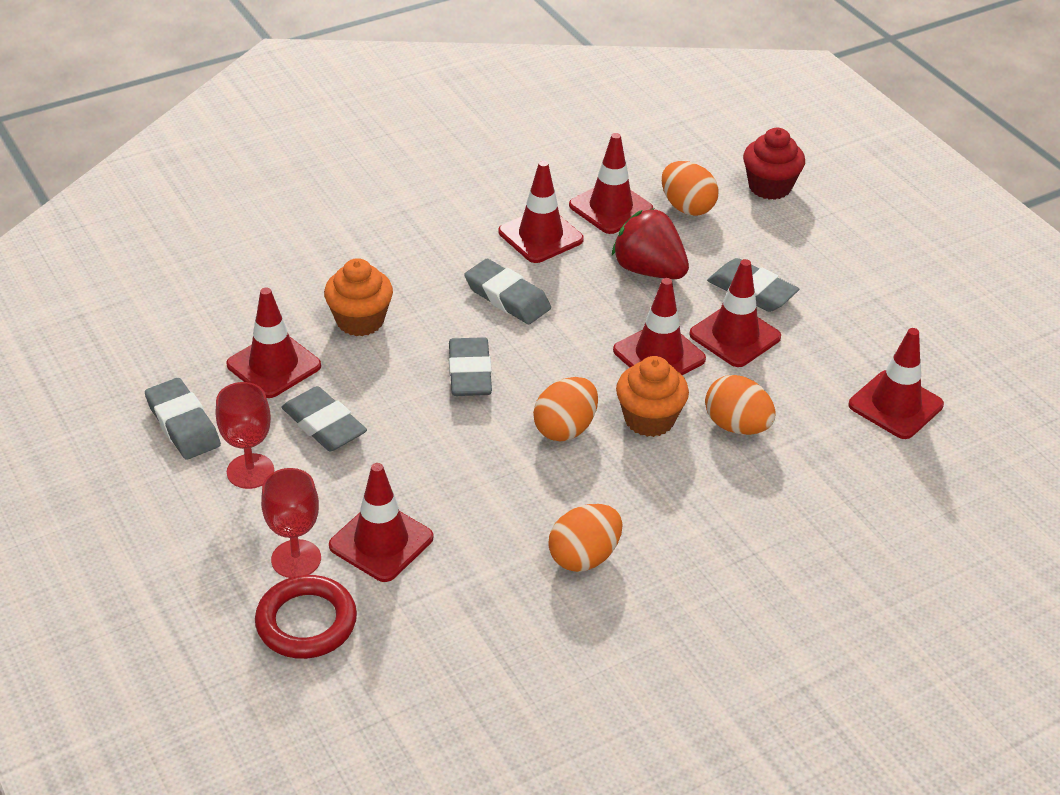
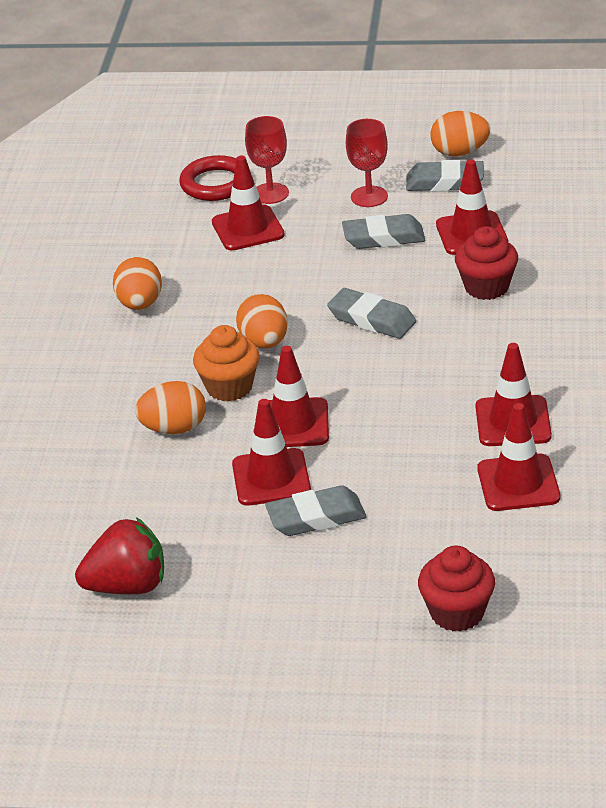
camera: 130 degrees right, 5 degrees down
(360, 321) = (486, 287): orange cupcake -> red cupcake
(507, 297) = (444, 371): grey eraser -> none
(648, 270) = (404, 466): red strawberry -> red strawberry (128, 586)
(687, 207) = (475, 535): orange egg -> orange egg (459, 152)
(895, 405) = (98, 529): red traffic cone -> none

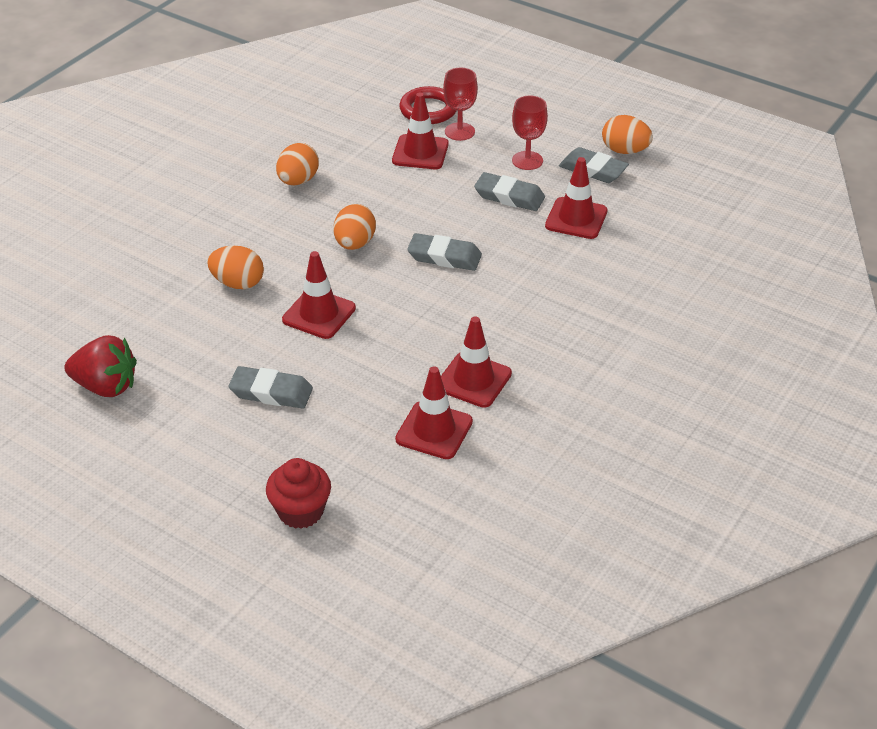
camera: 25 degrees right, 5 degrees up
(229, 387) = (301, 268): orange cupcake -> none
(271, 478) = (268, 348): red traffic cone -> none
(372, 319) = (444, 257): grey eraser -> grey eraser turned 45 degrees counterclockwise
(486, 287) = (549, 265): red cupcake -> none

